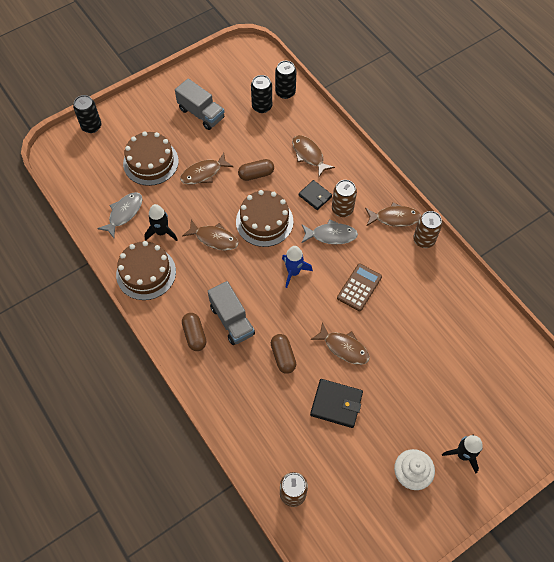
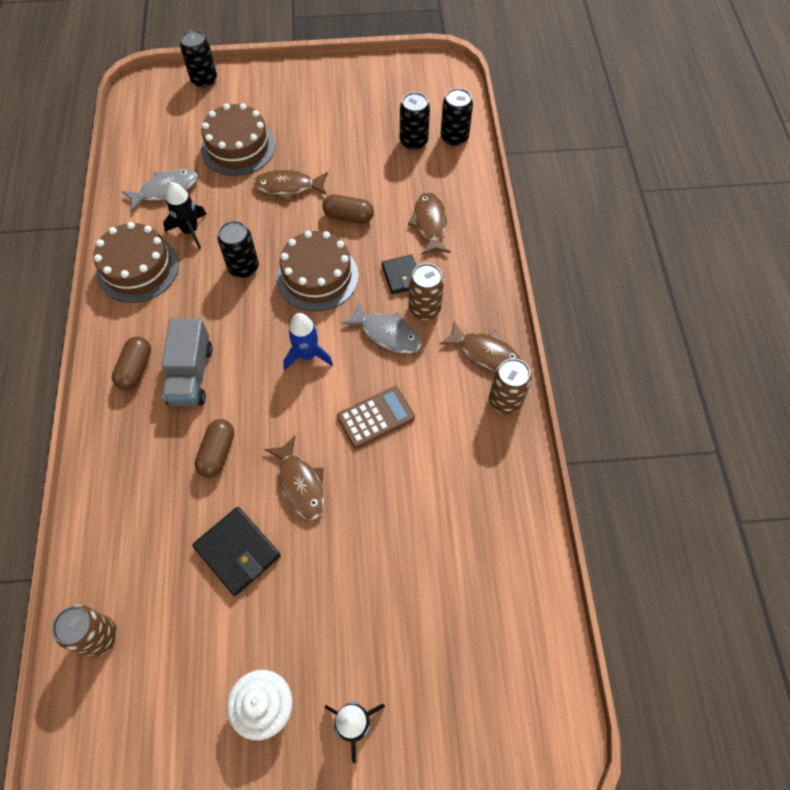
camera: 30 degrees right, 0 degrees up
(201, 113) = (336, 118): grey truck -> none
(214, 238) = (243, 267): brown fish -> black can

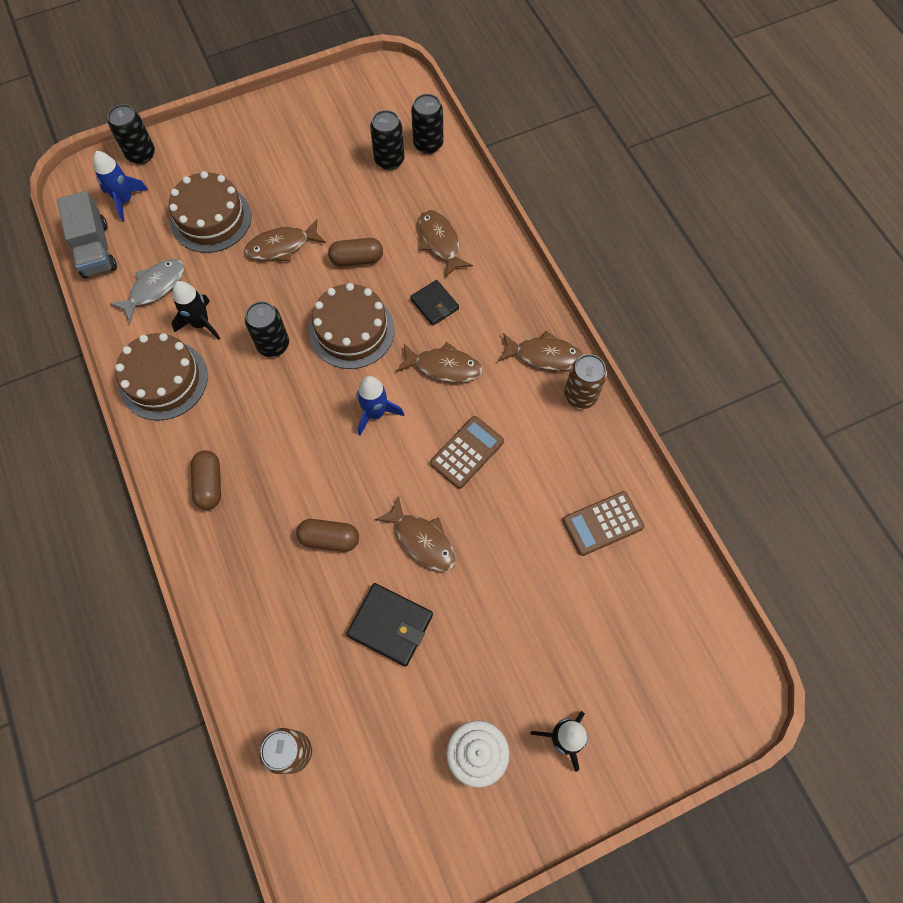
camera: 20 degrees left, 5 degrees up
(174, 113) = (125, 200): none -> blue rocket
(191, 375) = (268, 471): grey truck -> grey truck (95, 249)
(217, 453) = (329, 539): brown capsule -> brown capsule turned 75 degrees counterclockwise
(387, 334) = (444, 367): grey fish -> brown fish
(424, 309) = (470, 330): brown can -> none
(478, 528) = (603, 523): none -> brown calculator

